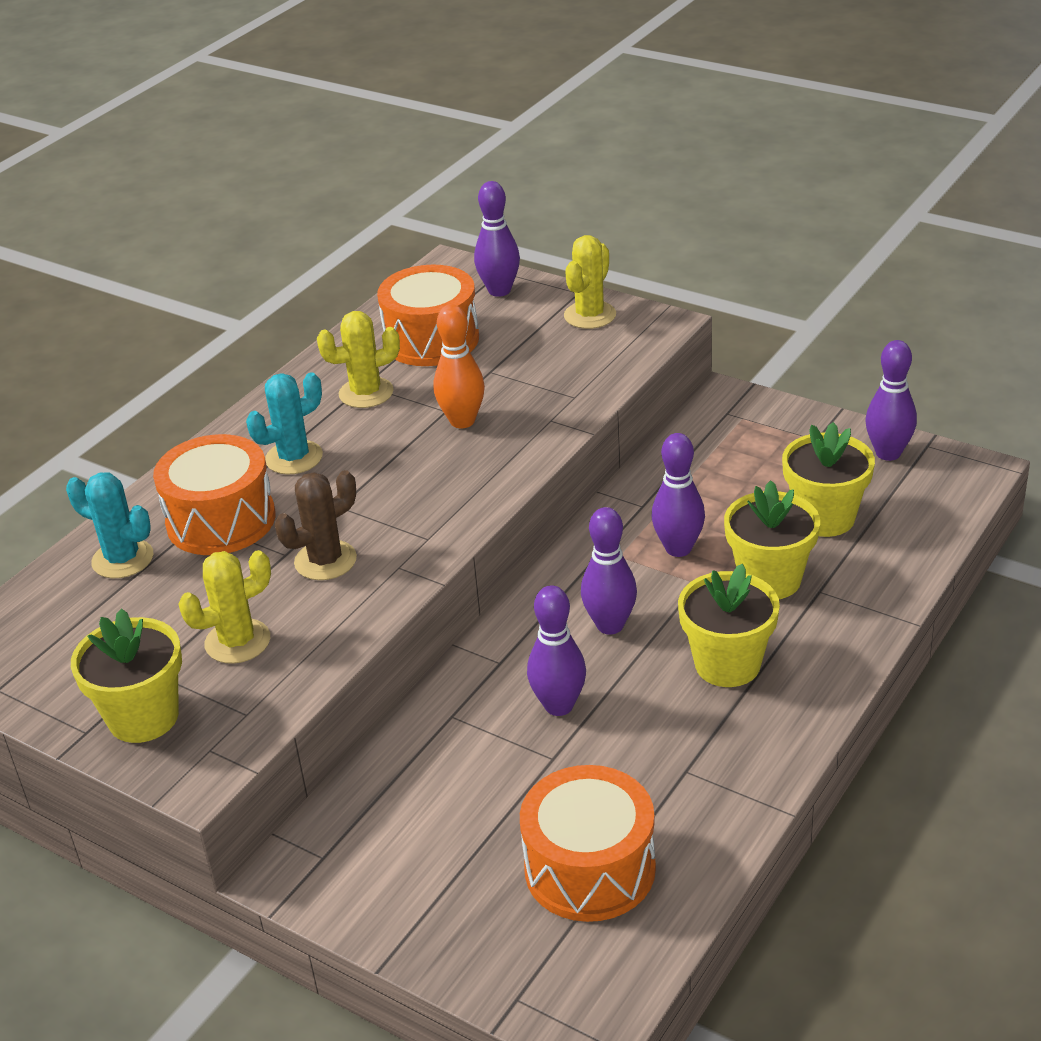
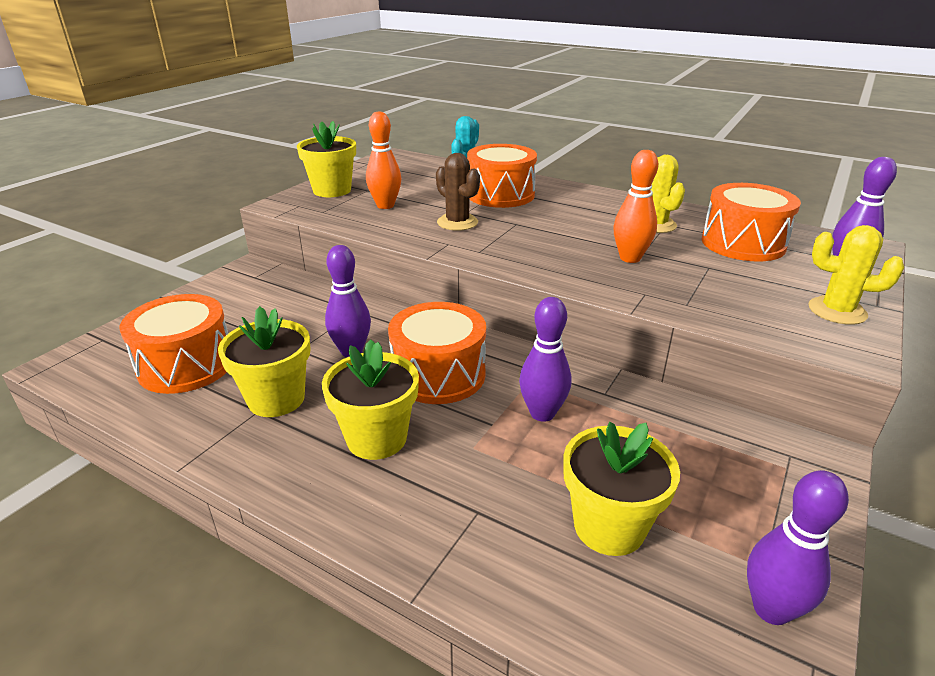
camera: 85 degrees right, 5 degrees down
(237, 641) = (385, 205): yellow cactus -> orange bowling pin
(294, 458) = (569, 208): turquoise cactus -> none
(610, 625) = (438, 374): purple bowling pin -> orange drum
(770, 579) = (496, 473): yellow flower pot -> yellow flower pot (276, 399)

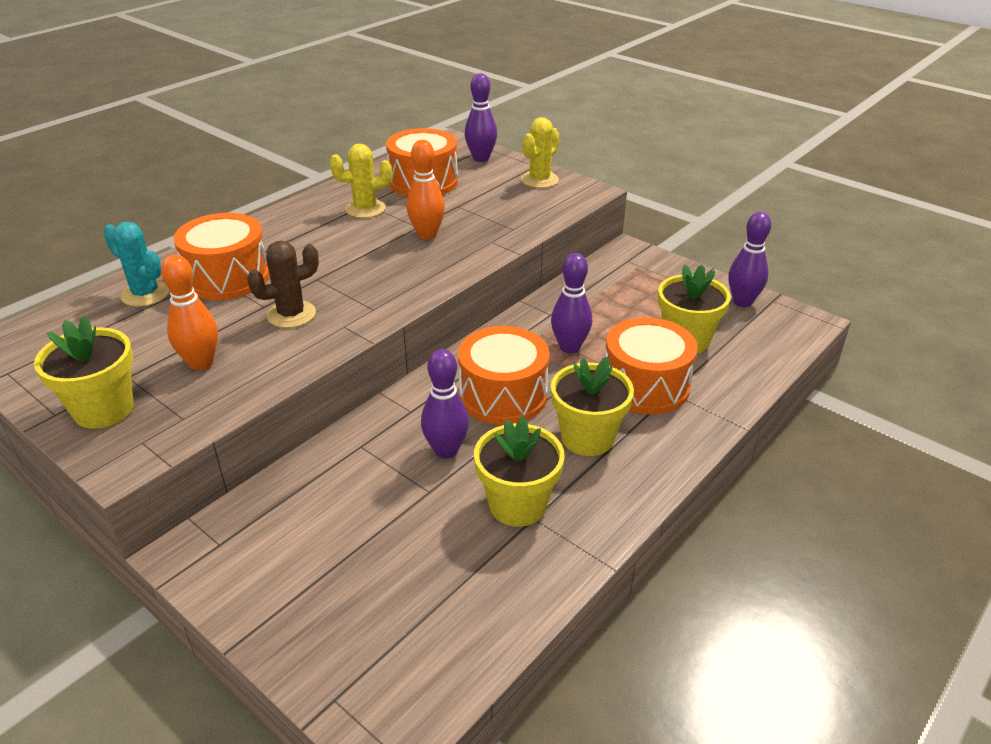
camera: 80 degrees left, 5 degrees up
(186, 365) = (432, 589): orange drum -> orange drum (645, 386)

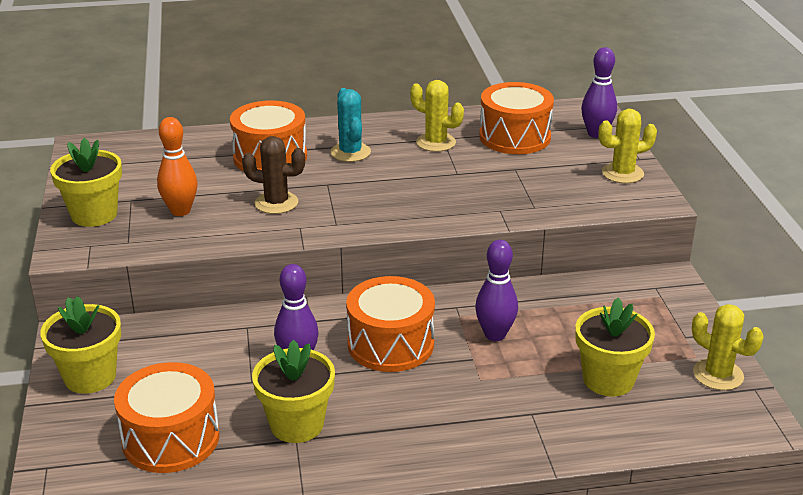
camera: 40 degrees right, 5 degrees down
(145, 294) = (205, 147): turquoise cactus -> turquoise cactus (350, 152)
(427, 234) = (455, 183): orange bowling pin -> none
(587, 438) = (411, 408): yellow flower pot -> yellow flower pot (90, 377)
(645, 386) = (516, 396): orange drum -> orange drum (171, 438)
(742, 302) = (718, 375): purple bowling pin -> yellow cactus

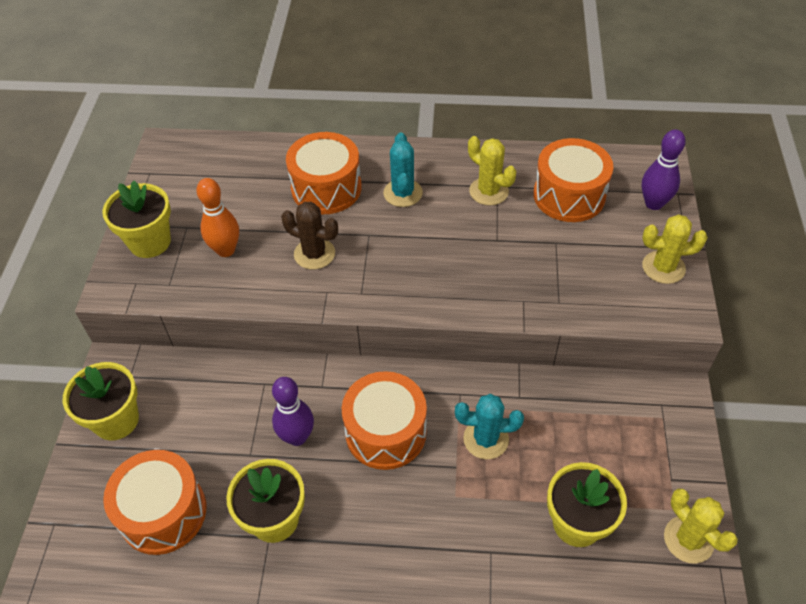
camera: 15 degrees right, 20 degrees up
(495, 335) = (486, 439): purple bowling pin -> turquoise cactus

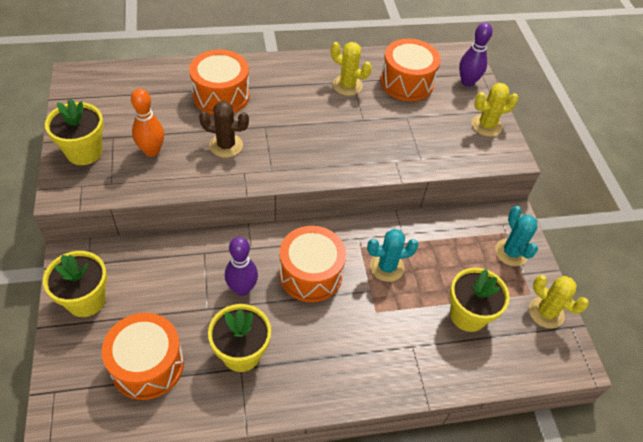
camera: 20 degrees left, 0 degrees up
(403, 193) = (282, 93): turquoise cactus -> turquoise cactus (511, 252)

